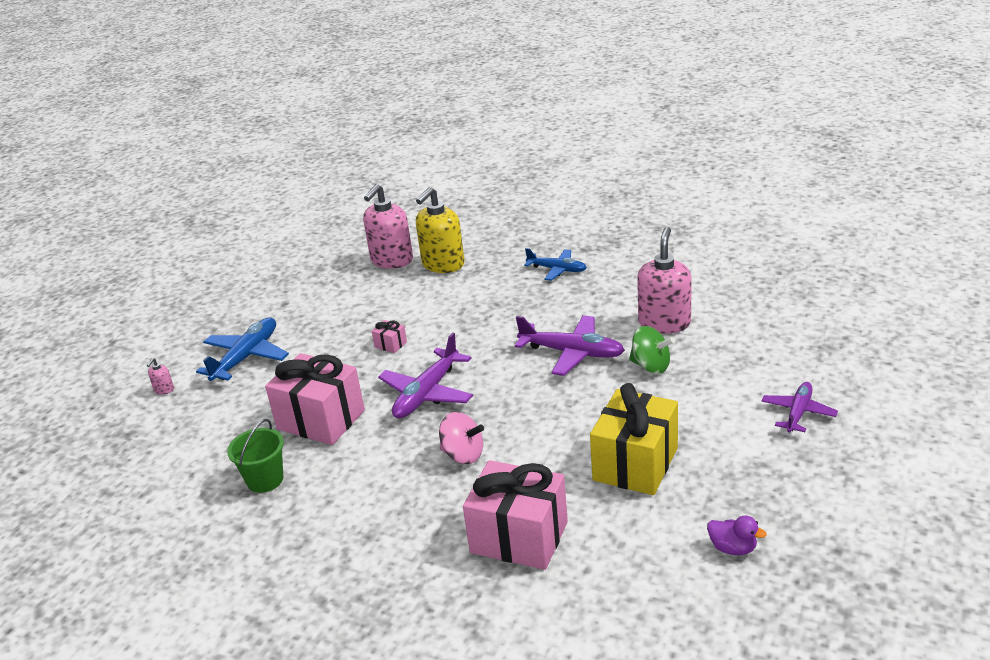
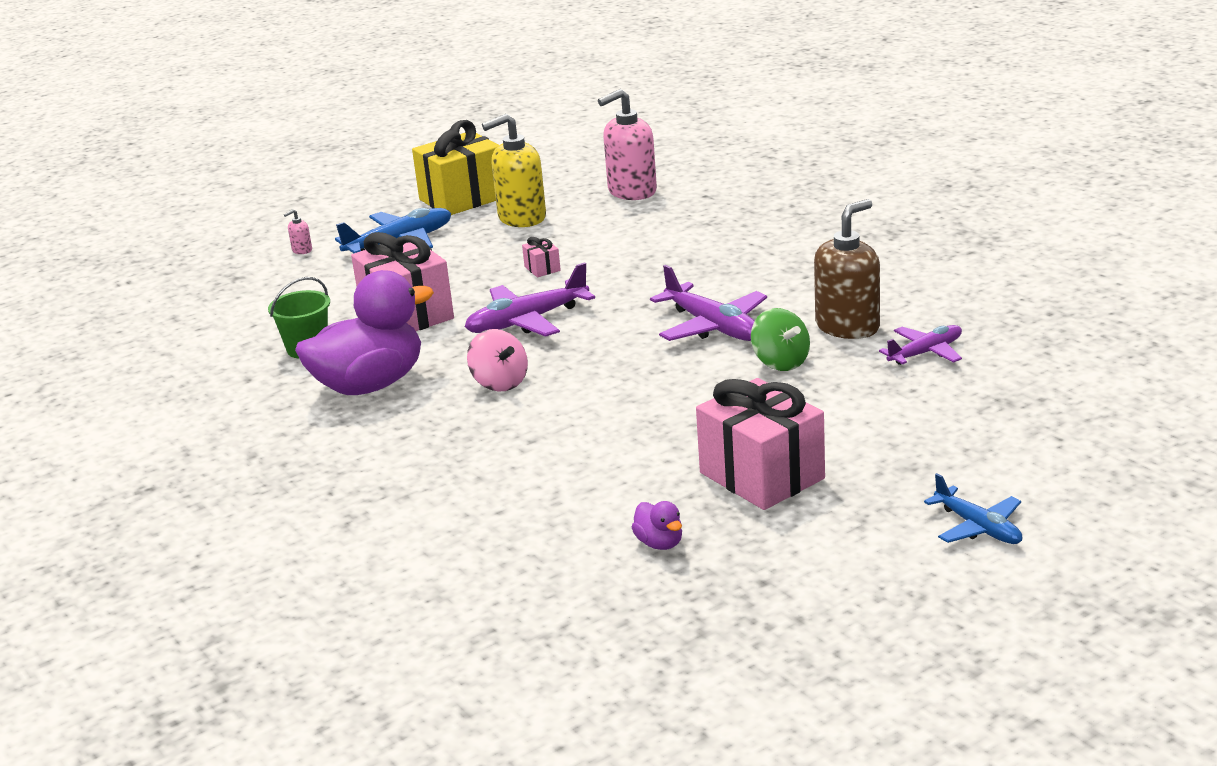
camera: 30 degrees right, 5 degrees down
(357, 495) = (370, 385): none -> purple duck
(443, 264) = (679, 208): yellow soap dispenser -> yellow soap dispenser (521, 218)
(519, 537) = (470, 465): pink gift -> pink gift (761, 476)
(557, 270) = (794, 244): blue plane -> blue plane (978, 527)
(635, 464) = (654, 442): yellow gift -> yellow gift (462, 198)
(664, 323) = (848, 326): pink soap dispenser -> brown soap dispenser
(798, 412) = (886, 452): purple plane -> purple plane (925, 353)

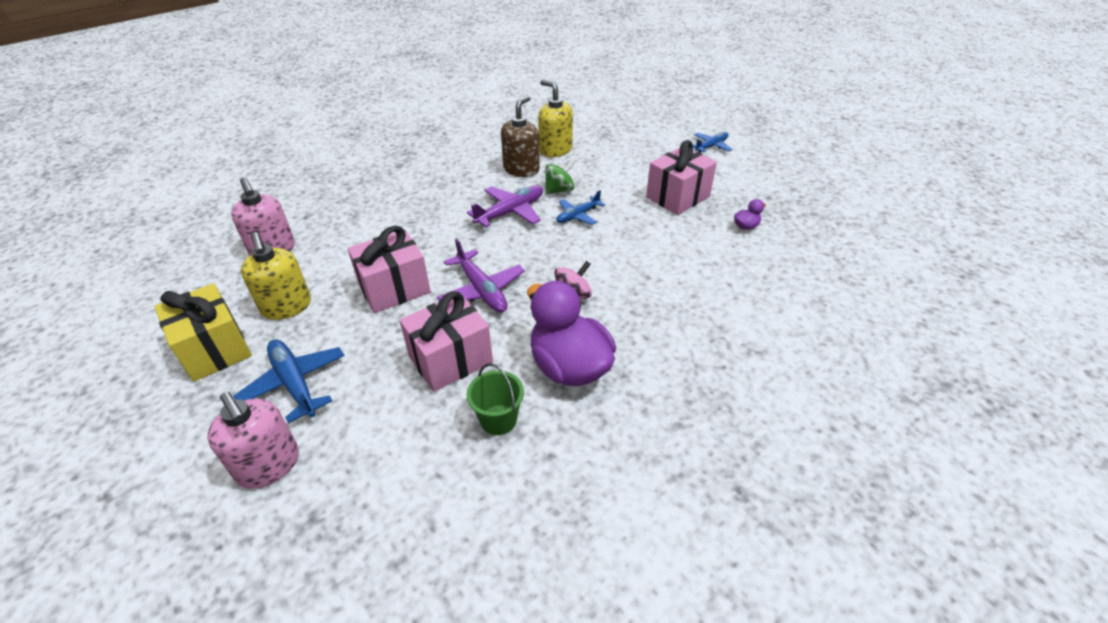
camera: 95 degrees left, 15 degrees up
(302, 250) = (269, 465): pink soap dispenser -> pink soap dispenser, size x2.47
(542, 269) = (394, 288): pink gift -> pink gift, size x2.48
(701, 381) = (577, 215): none -> blue plane
(848, 326) = (521, 169): brown soap dispenser -> brown soap dispenser turned 75 degrees clockwise
(925, 353) = (555, 150): purple plane -> yellow soap dispenser

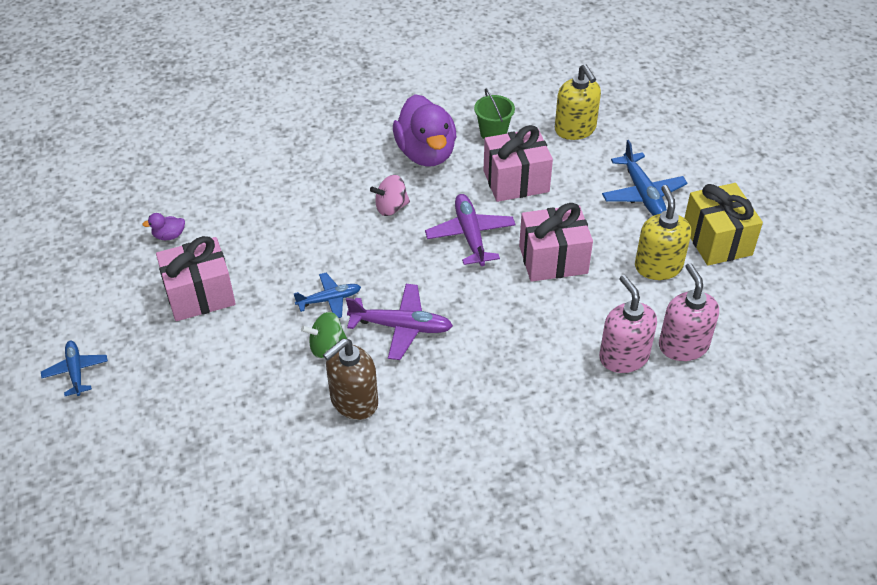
camera: 160 degrees left, 5 degrees up
(269, 465) = (655, 145): pink soap dispenser -> pink soap dispenser (623, 356)
(510, 212) = (401, 327): purple plane -> purple plane turned 150 degrees counterclockwise
(555, 150) = (286, 431): yellow soap dispenser -> yellow soap dispenser (575, 129)
(711, 146) = (76, 371): blue plane -> blue plane turned 90 degrees clockwise

